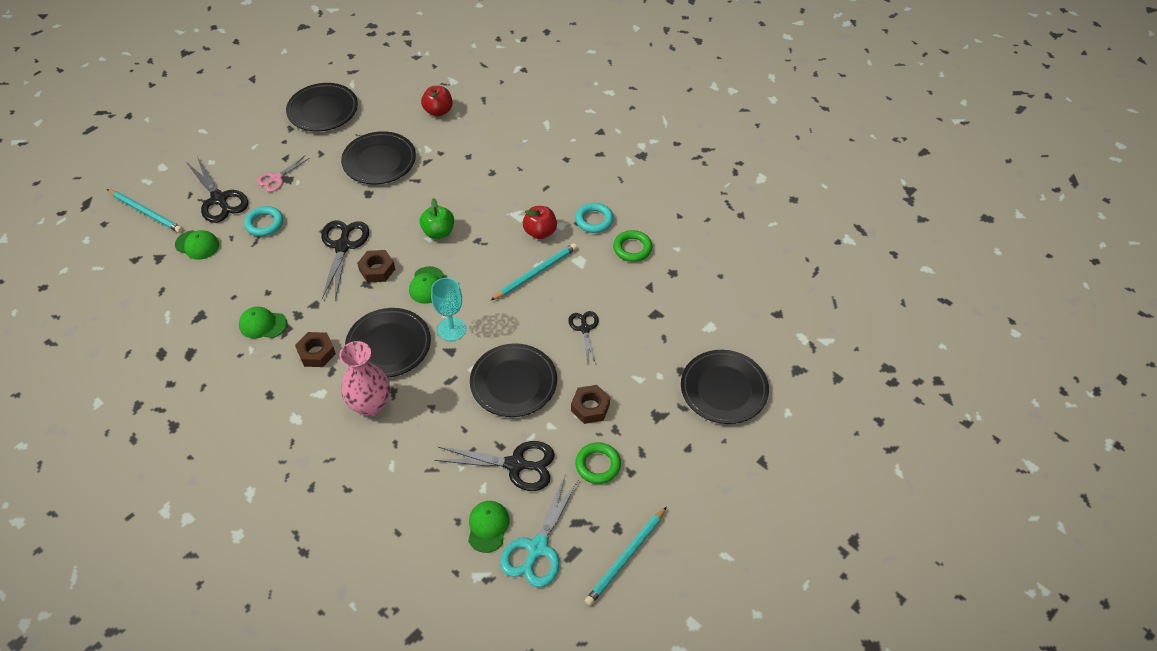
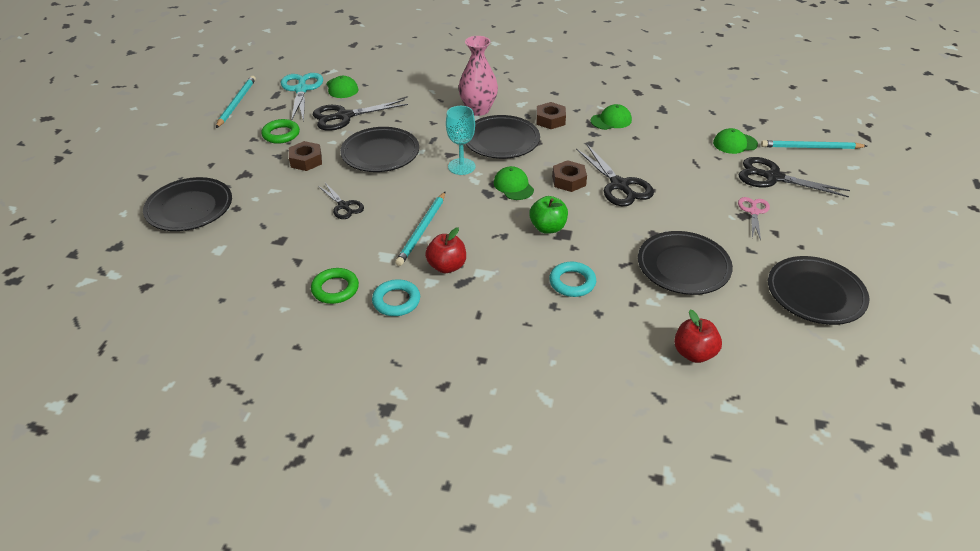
camera: 150 degrees right, 10 degrees down
(264, 224) = (707, 176): turquoise ring -> turquoise ring (572, 282)

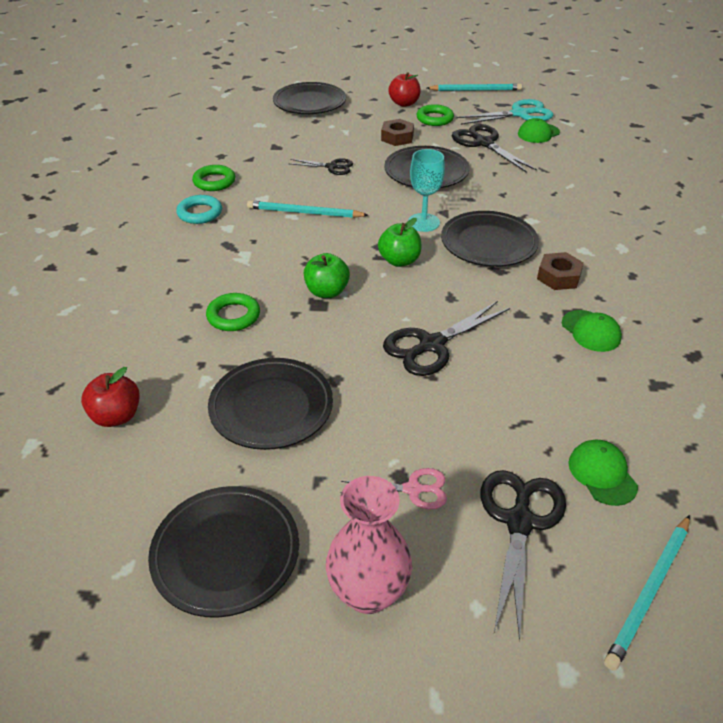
camera: 80 degrees right, 0 degrees up
(343, 206) = (332, 167): black scissors -> black scissors turned 120 degrees counterclockwise
(447, 266) = (251, 233): red apple -> red apple (404, 103)
(478, 110) = (548, 220): pink vase -> pink vase (368, 592)
(513, 186) = (399, 261): green cap -> green apple
(569, 181) = (425, 301): brown nut -> none
(572, 282) = (233, 316): turquoise ring -> green ring
(810, 147) = (649, 592): turquoise pencil -> turquoise pencil turned 135 degrees counterclockwise

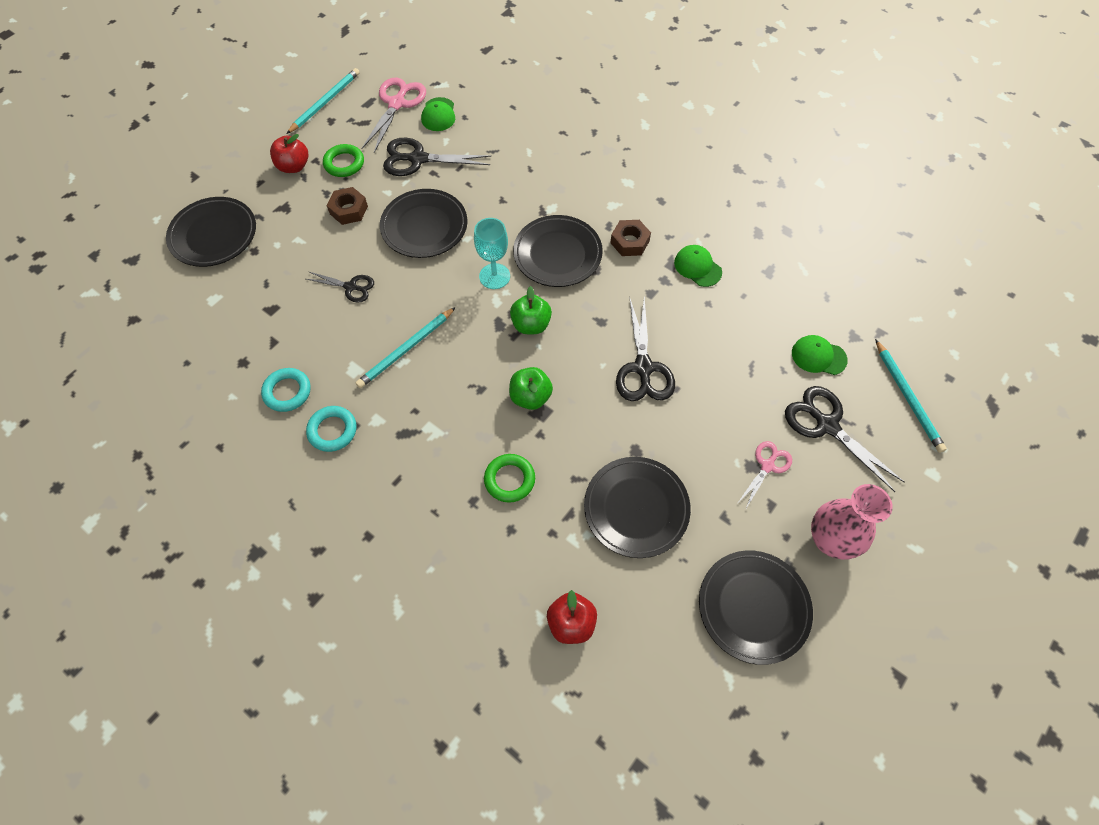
camera: 55 degrees left, 20 degrees up
(214, 182) = (287, 392): green ring -> turquoise ring
(332, 167) = (351, 287): black scissors -> black scissors turned 60 degrees clockwise
(519, 114) = (397, 104): turquoise scissors -> pink scissors
(591, 331) = (697, 267): green cap -> green cap turned 135 degrees counterclockwise

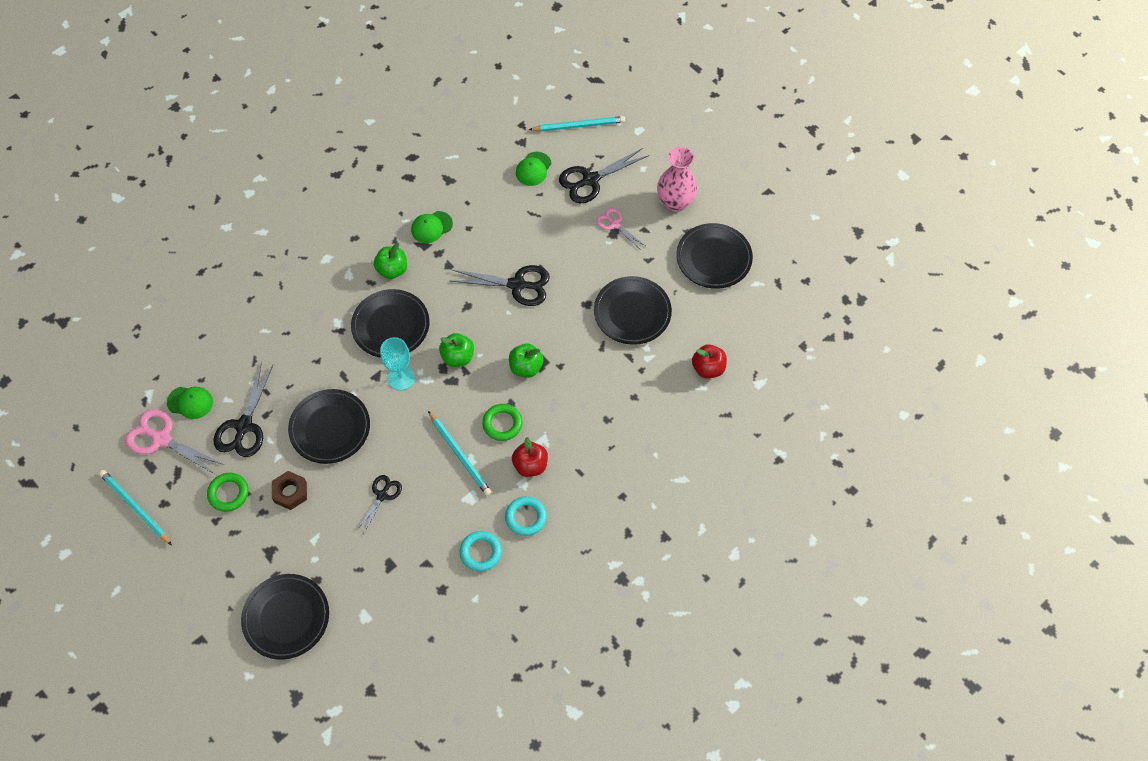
camera: 80 degrees left, 0 degrees up
(294, 166) = (217, 541): red apple -> red apple (530, 465)
(509, 479) = (594, 392): green ring -> green ring (502, 424)
(629, 242) = (392, 270): brown nut -> green apple

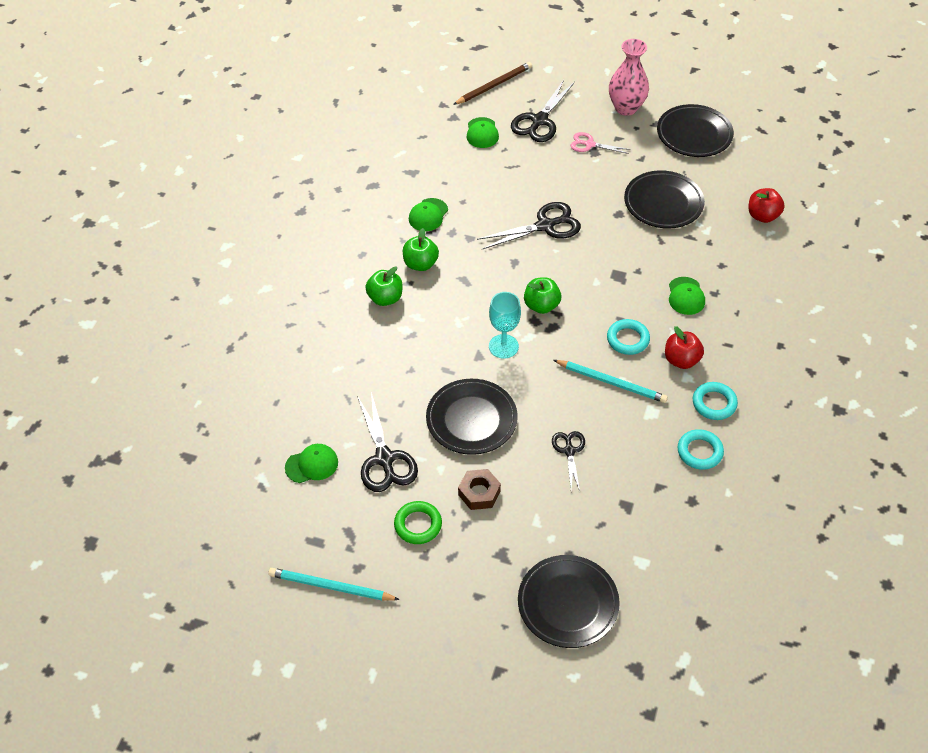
camera: 30 degrees left, 10 degrees down
(161, 439) = (308, 511): pink scissors -> none
(391, 326) = (457, 309): black plate -> none
(502, 424) = (627, 339): green ring -> turquoise ring
(526, 367) = (609, 286): green apple -> green apple (385, 298)
(579, 126) = (494, 85): turquoise pencil -> brown pencil
(581, 410) = (686, 296): none -> green cap

